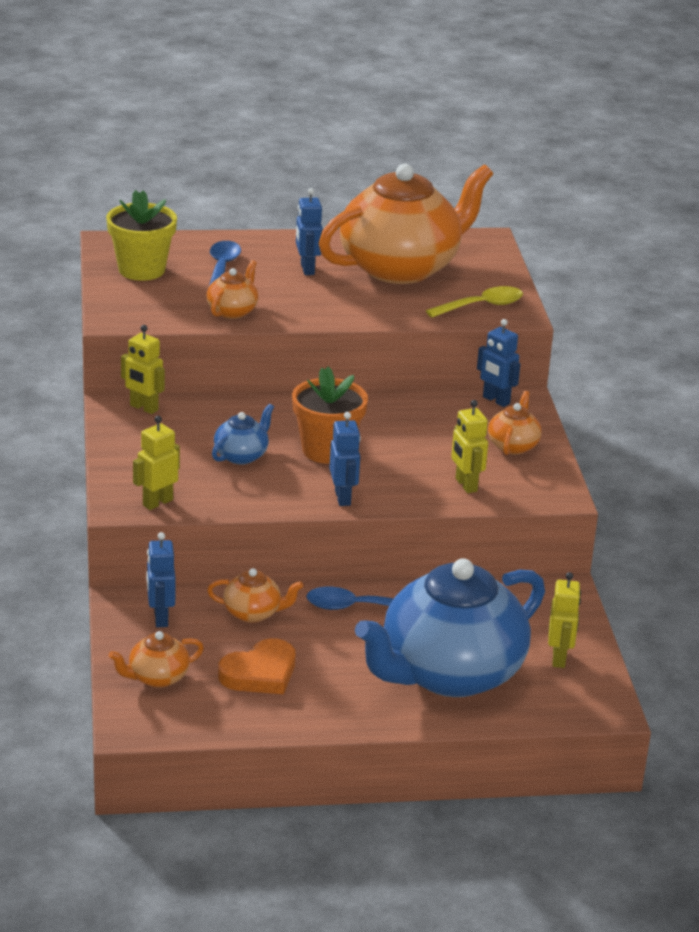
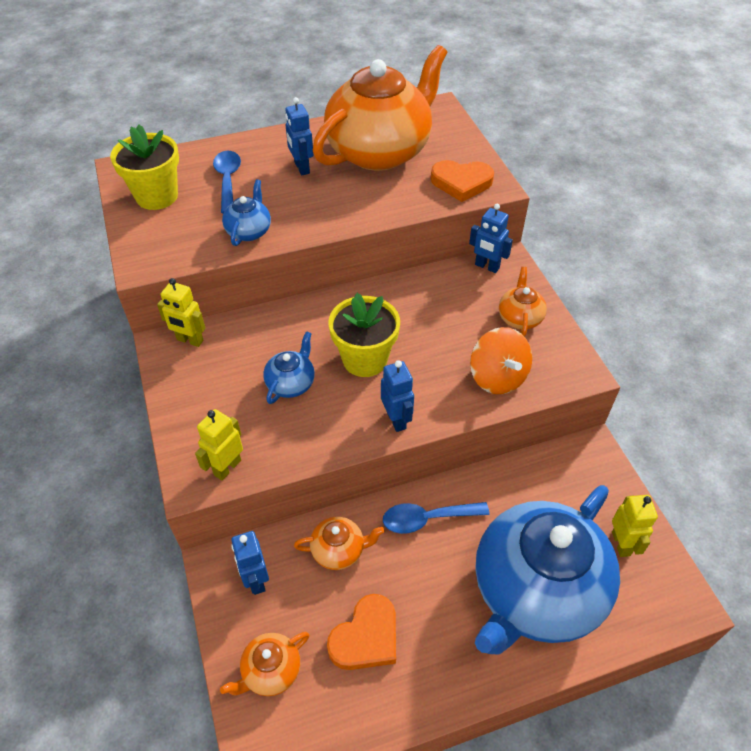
camera: 10 degrees left, 20 degrees up
(233, 311) = (249, 231): orange teapot -> blue teapot
(327, 450) = (365, 359): orange flower pot -> yellow flower pot
(465, 485) = (497, 377): yellow robot -> orange spinning top
(482, 306) = (461, 182): yellow spoon -> orange heart

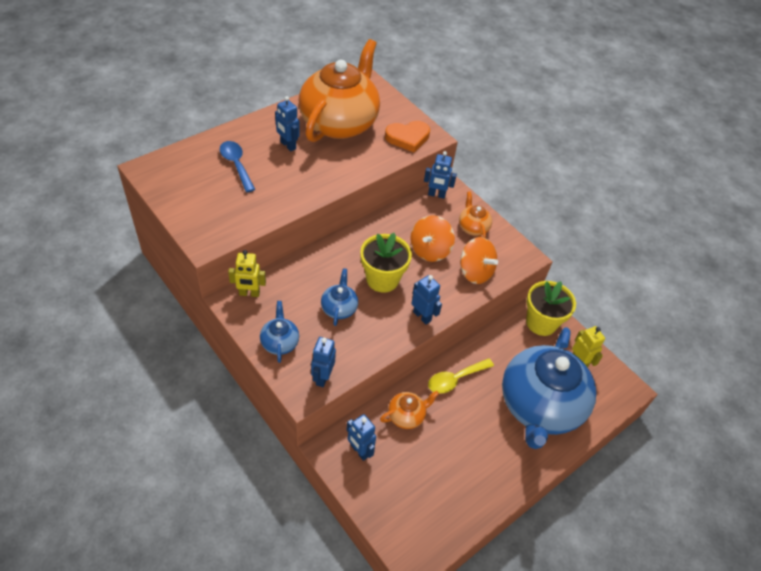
camera: 25 degrees left, 0 degrees up
(157, 196) = (187, 187): yellow flower pot -> yellow flower pot (541, 323)
(227, 467) = (322, 377): yellow robot -> blue robot
(249, 231) = (273, 202): blue teapot -> blue teapot (280, 342)
(270, 671) = (396, 505): orange teapot -> none
(366, 637) = (448, 465): orange heart -> none
(427, 519) = (455, 379): blue spoon -> yellow spoon
(446, 335) = (430, 250): none -> orange spinning top

